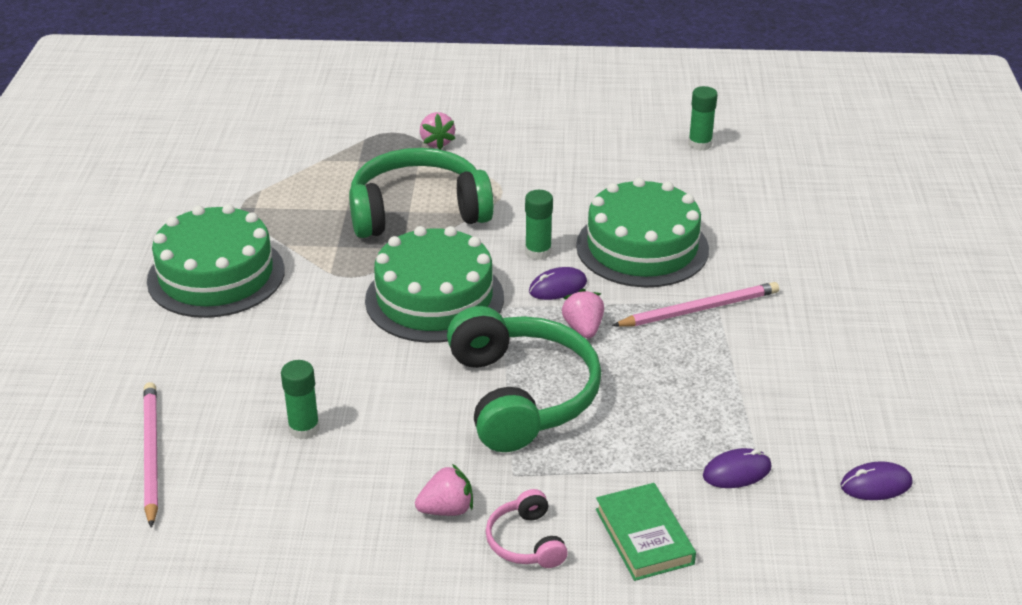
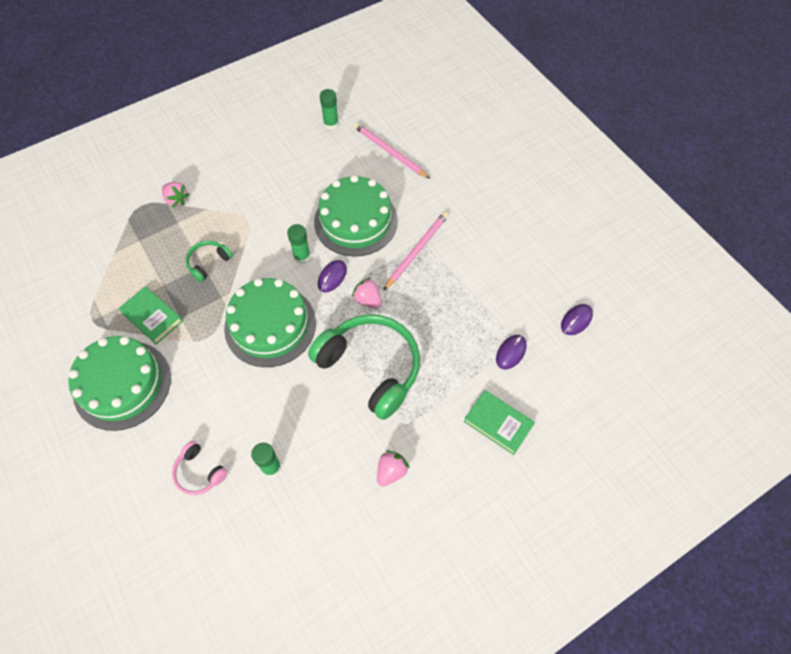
camera: 35 degrees left, 25 degrees up
(151, 454) = (196, 544): pink pencil -> pink pencil (389, 152)
(307, 232) = (152, 317): none -> green book
(418, 211) = (208, 263): green headphones -> green headphones, size x0.46
(526, 541) = (446, 465): pink headphones -> pink headphones (199, 472)

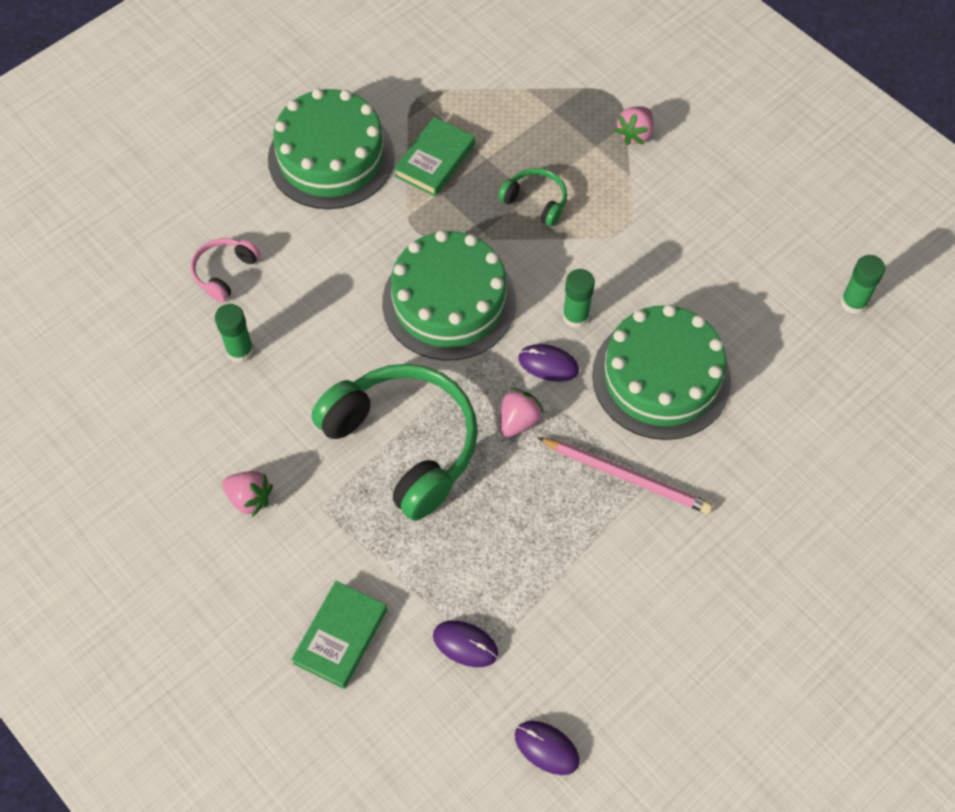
camera: 80 degrees right, 0 degrees up
(370, 368) = (403, 444): green headphones -> green headphones turned 75 degrees counterclockwise
(389, 152) = (822, 403): pink pencil -> none

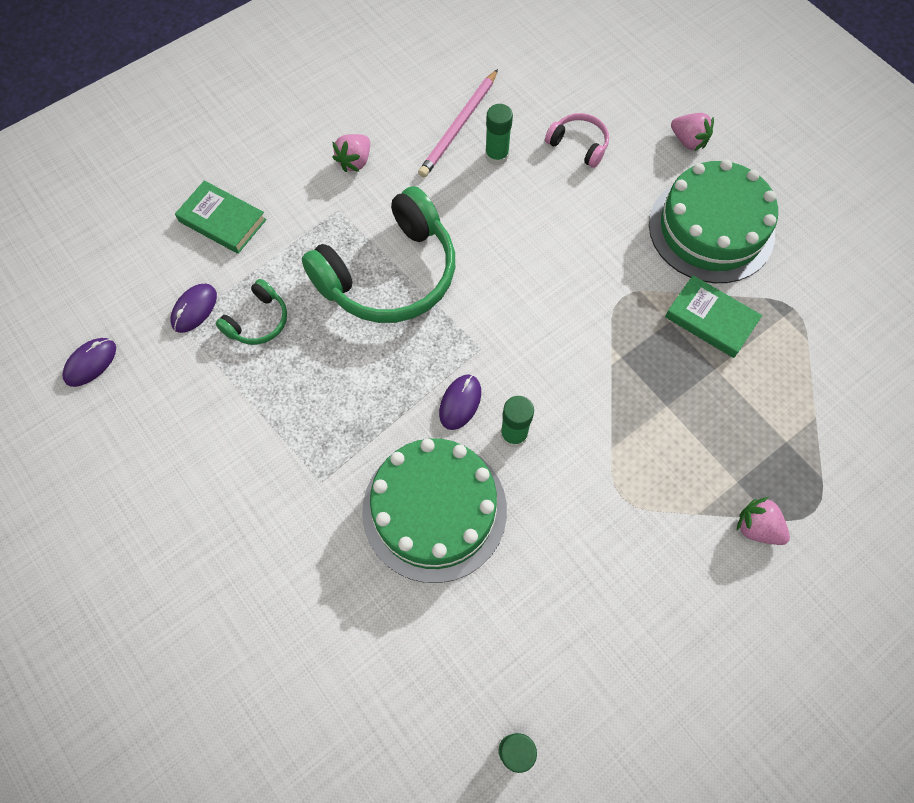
camera: 95 degrees right, 5 degrees up
(449, 302) = (538, 320): green cake -> none
(518, 421) = (401, 370): pink strawberry -> pink strawberry (688, 141)
(535, 201) = (659, 411): green headphones -> green headphones (258, 321)
(627, 477) = (328, 461): pink pencil -> pink pencil (459, 126)

